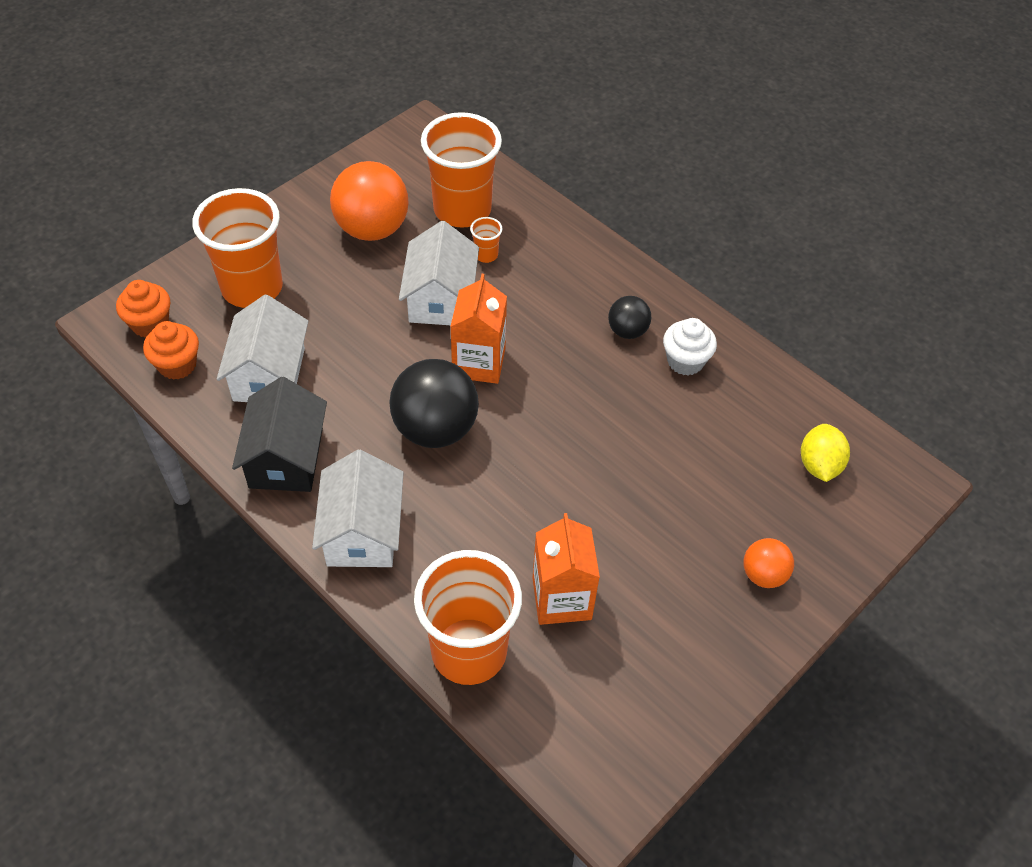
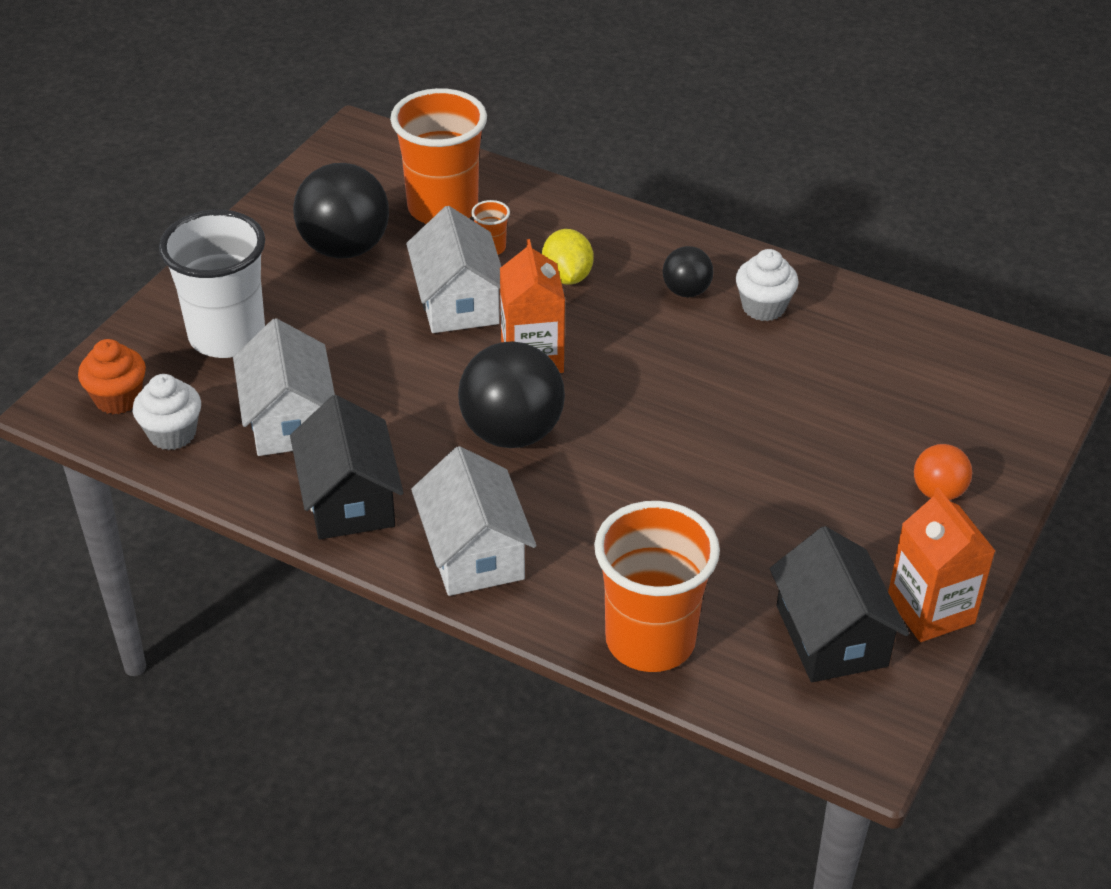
camera: 15 degrees left, 10 degrees down
(177, 365) = (172, 434): orange cupcake -> white cupcake
(252, 288) = (227, 336): orange cup -> white cup
(372, 229) = (344, 248): orange ball -> black ball
(561, 598) = (730, 565): orange carton -> orange carton (930, 610)
(619, 688) = (831, 636): none -> black house
(819, 465) = (951, 376): yellow lemon -> yellow lemon (567, 277)

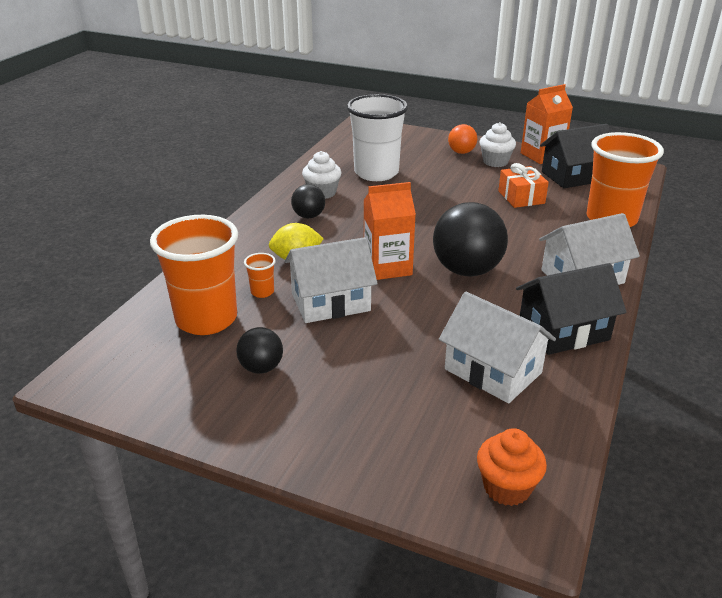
camera: 95 degrees left, 10 degrees down
(172, 434) = (538, 438): white cupcake -> white cupcake (495, 162)
(227, 336) = (397, 424): white cup -> white cup (376, 173)
(289, 420) = (493, 371): white house -> white house turned 60 degrees clockwise
(344, 248) = (261, 368): black ball -> black ball, size x0.53
(741, 538) = (521, 197): none -> orange gift

